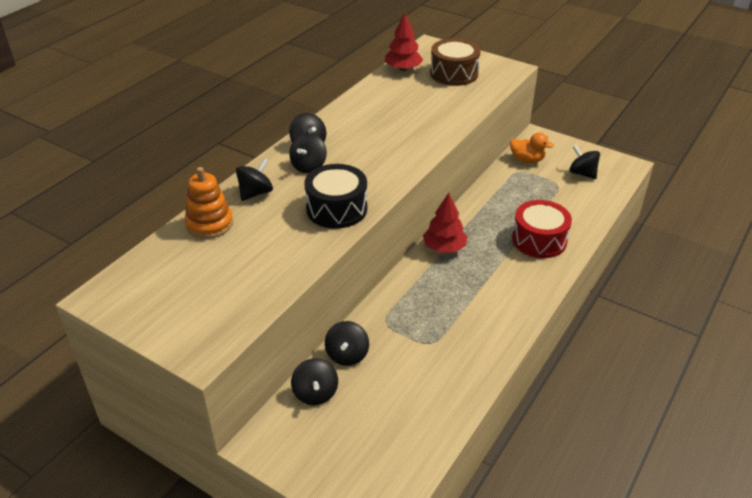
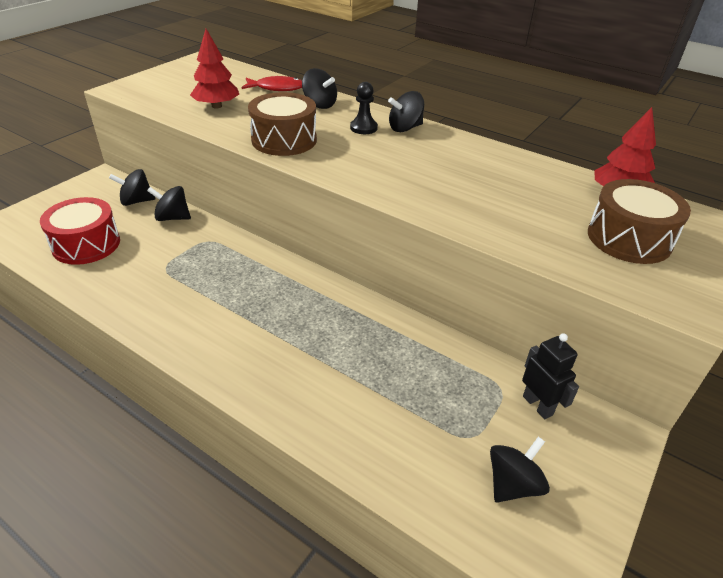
camera: 90 degrees right, 0 degrees up
(209, 224) = (277, 88): orange stacking toy -> red fish
(309, 166) = (363, 128): black spinning top -> black pawn
(336, 209) = (284, 140): black drum -> brown drum
(444, 248) = (317, 290): red tree -> red tree (216, 106)
(527, 160) = (538, 405): orange duck -> black robot
(539, 240) = (323, 386): red drum -> red drum (86, 244)

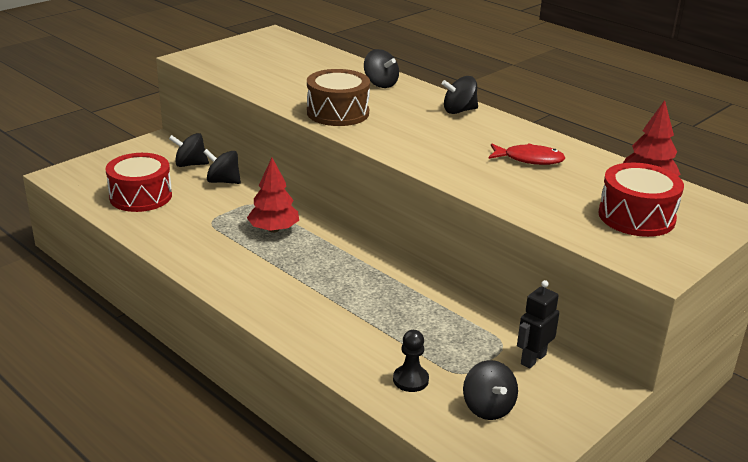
camera: 10 degrees right, 10 degrees down
(216, 106) = (279, 79): red tree -> red tree (274, 229)
(277, 88) = (341, 66): red fish -> red fish (529, 159)
(363, 128) = (418, 108): black pawn -> black pawn (410, 380)
(513, 484) = (488, 408): black spinning top -> black spinning top turned 105 degrees clockwise
(538, 405) = (533, 359): black robot -> black robot turned 120 degrees counterclockwise
(629, 238) = (636, 217): brown drum -> red drum

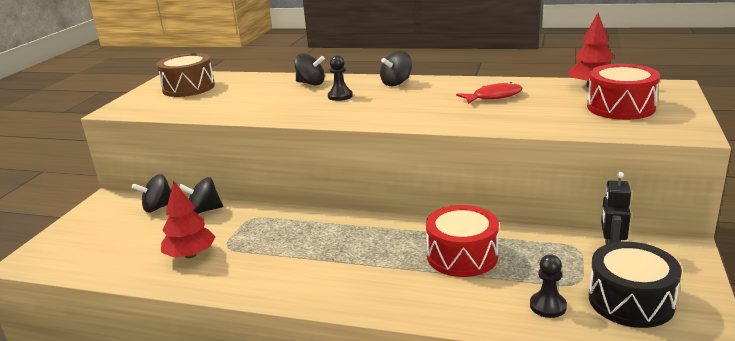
camera: 25 degrees left, 5 degrees down
(140, 196) = (134, 250): red drum -> red drum (462, 256)
(274, 229) = (292, 232): red tree -> red tree (190, 255)
(338, 113) = (303, 110): brown drum -> brown drum (188, 88)
(388, 108) = (340, 96): none -> black pawn
(488, 408) = (630, 301): black spinning top -> black drum

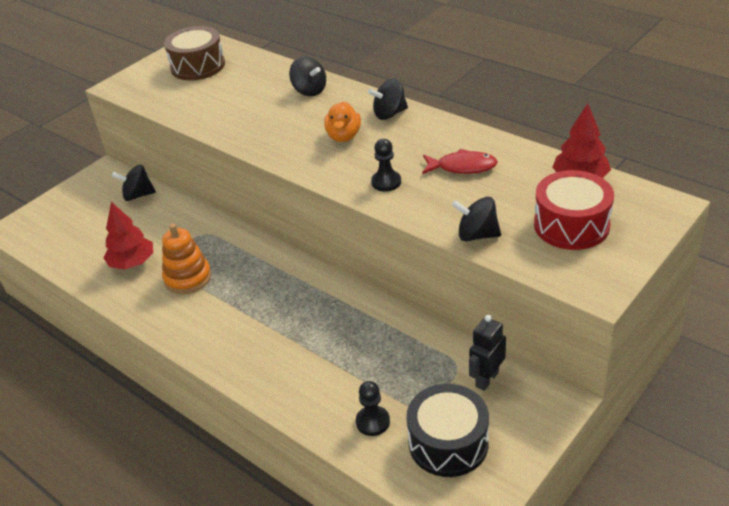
camera: 25 degrees right, 15 degrees up
(204, 210) = (172, 211): black spinning top -> black spinning top (477, 235)
(261, 252) = (188, 278): none -> orange stacking toy
(340, 96) = (320, 121): black pawn -> black pawn (386, 182)
(371, 99) = (344, 136): none -> orange duck
(462, 256) = (347, 340): red drum -> none

